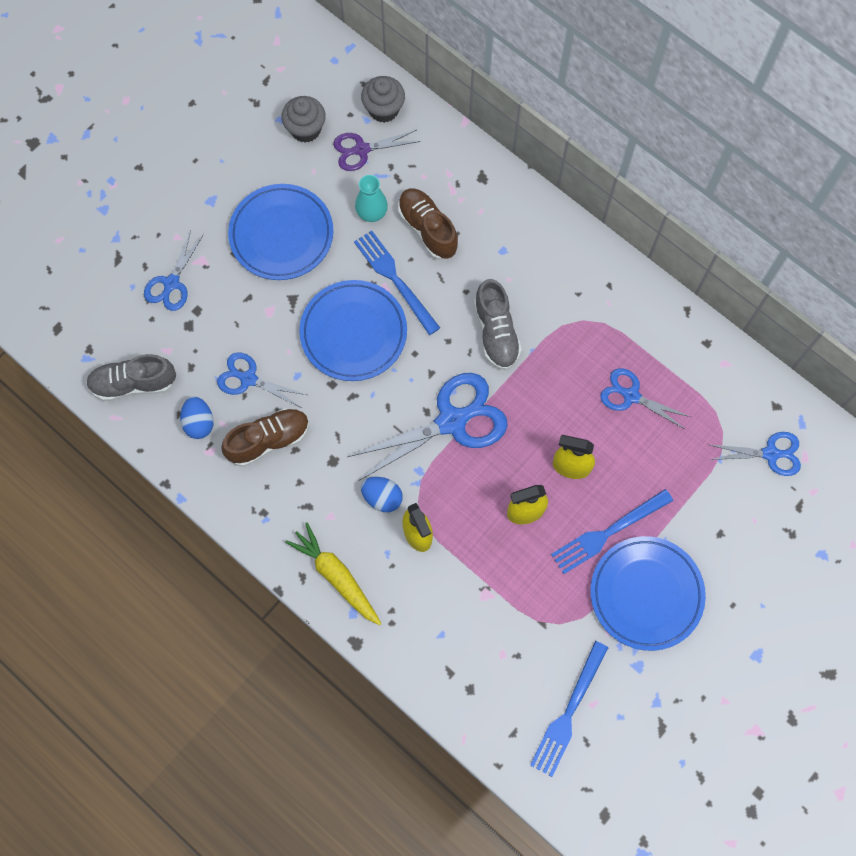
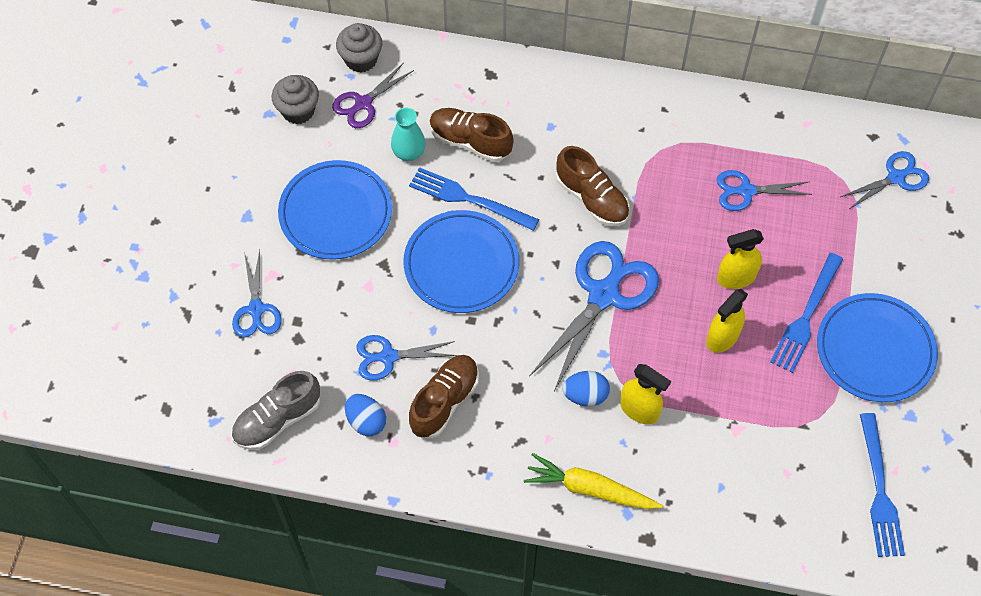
camera: 30 degrees left, 10 degrees down
(496, 333) = (592, 198): grey shoe -> brown shoe

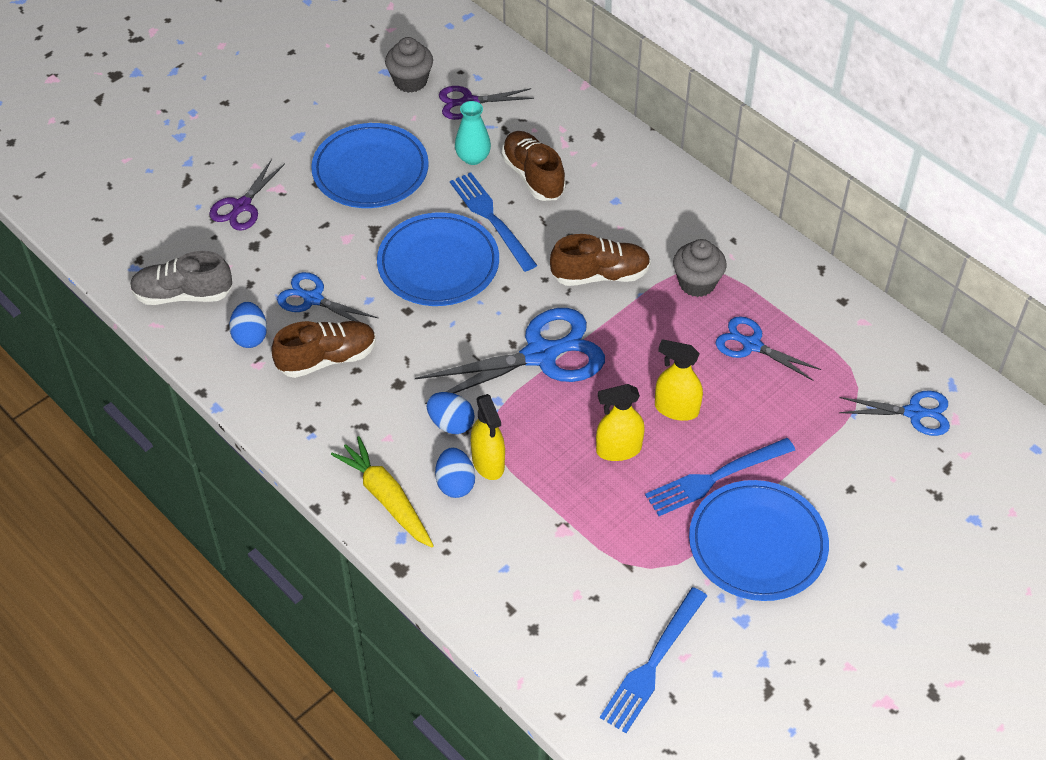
camera: 35 degrees right, 10 degrees down
(256, 310) = (241, 206): blue scissors -> purple scissors
(361, 59) = (497, 69): grey cupcake -> grey cupcake (697, 283)
(592, 198) = (600, 275): brown shoe -> brown shoe turned 90 degrees counterclockwise
(630, 443) = (455, 483): none -> blue egg

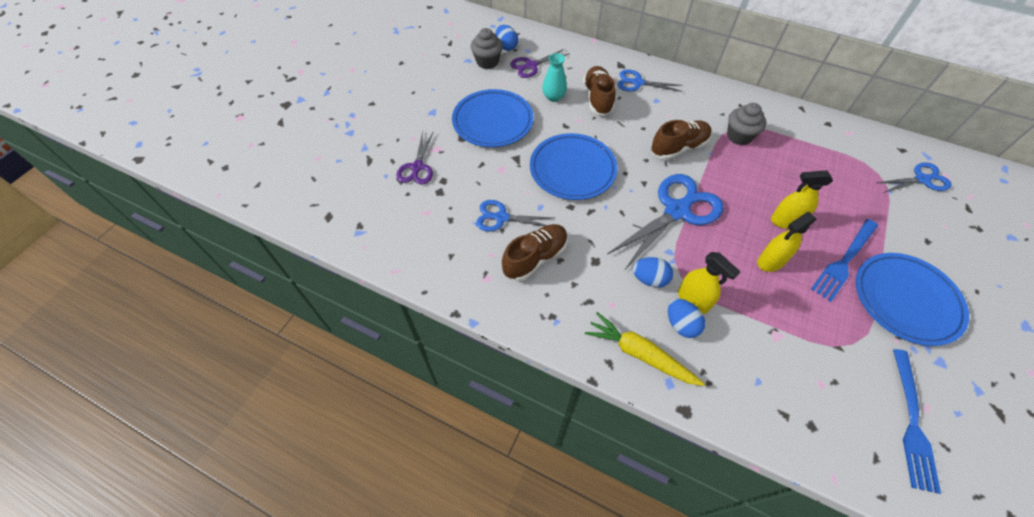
camera: 20 degrees left, 5 degrees up
(183, 294) = (405, 242): grey shoe -> none
(250, 336) = (470, 258): blue egg -> blue egg (506, 47)
(490, 218) = (587, 131): blue fork -> none
(533, 176) = (597, 98): brown shoe -> brown shoe turned 45 degrees clockwise
(751, 345) = (798, 165): blue scissors -> blue scissors (637, 83)

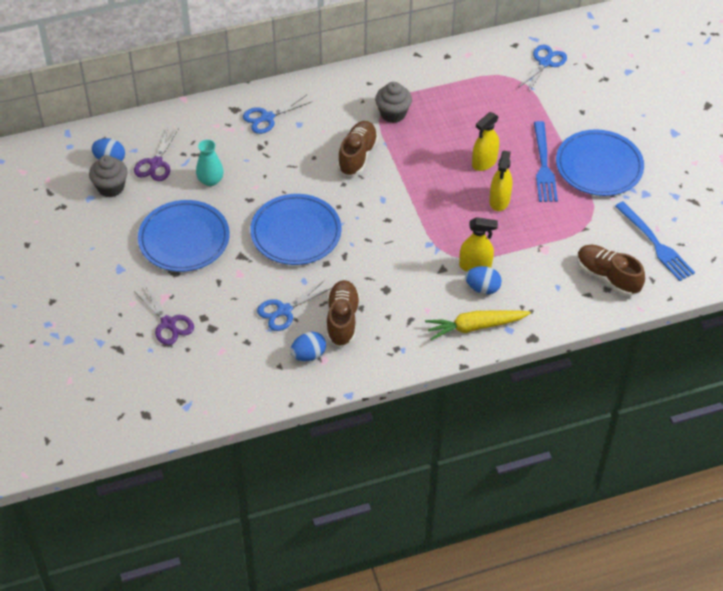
camera: 45 degrees left, 5 degrees down
(597, 98) = (249, 156): brown shoe -> brown shoe (607, 277)
(649, 279) = (434, 273): blue egg -> blue egg (308, 355)
(677, 211) = (405, 209): blue scissors -> none

